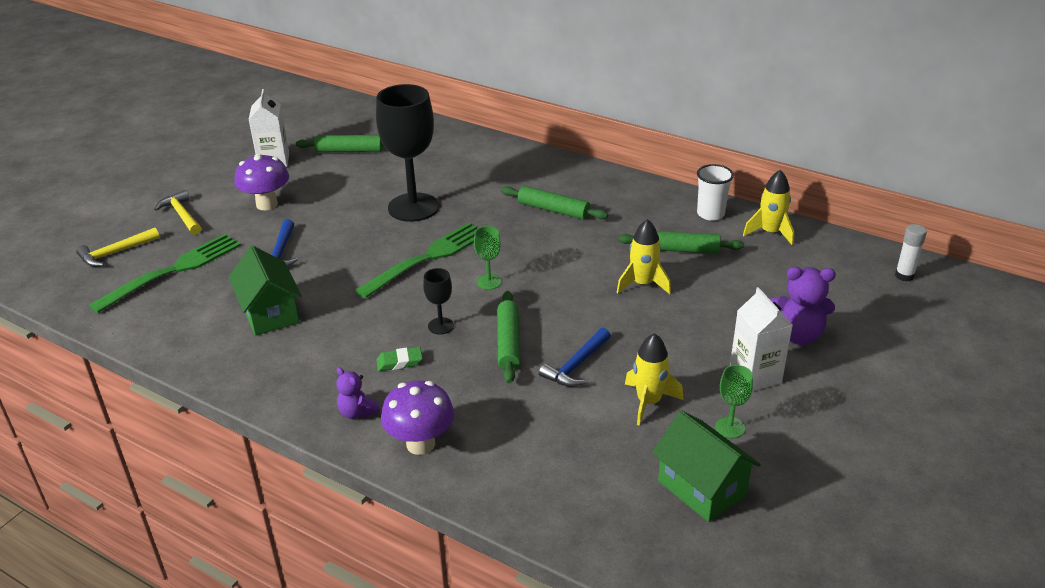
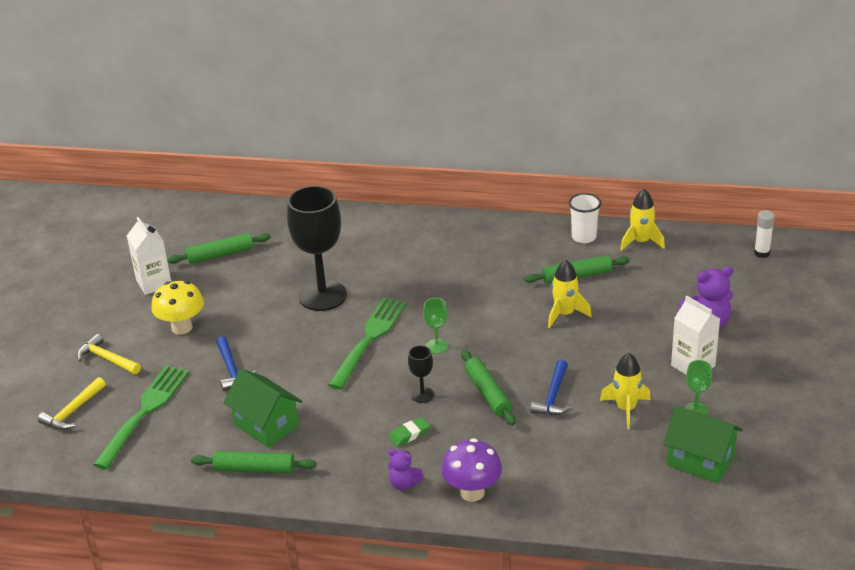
camera: 20 degrees left, 0 degrees up
(267, 204) = (182, 327): purple mushroom -> yellow mushroom
(553, 210) = (449, 267): green rolling pin -> green rolling pin (254, 469)

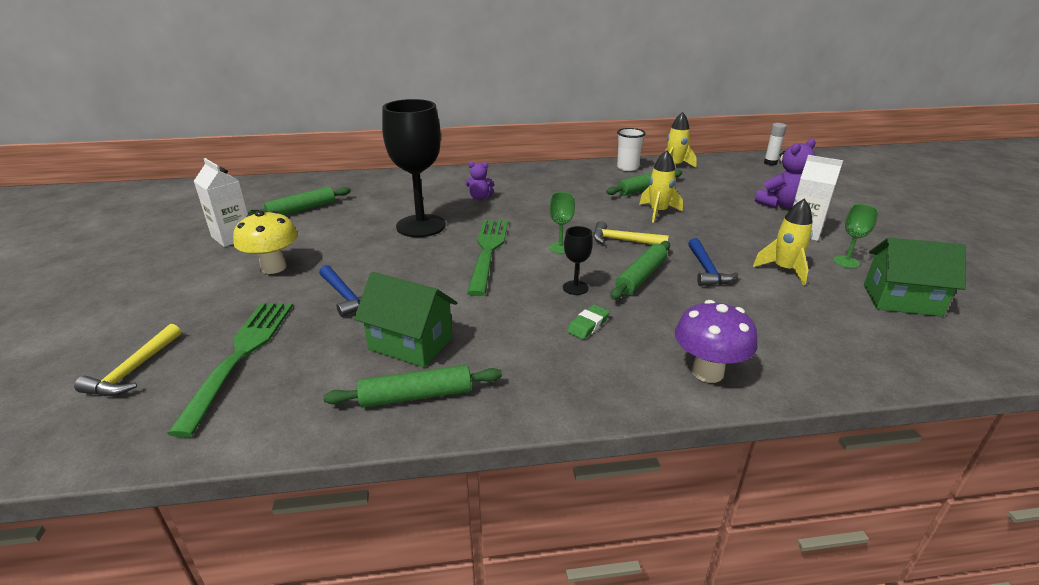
camera: 20 degrees left, 5 degrees down
(107, 359) = (182, 307): yellow hammer -> yellow hammer (623, 240)
(404, 484) = (620, 378): purple teddy bear -> purple teddy bear (480, 197)
(487, 393) = (641, 276): green rolling pin -> green rolling pin turned 75 degrees clockwise

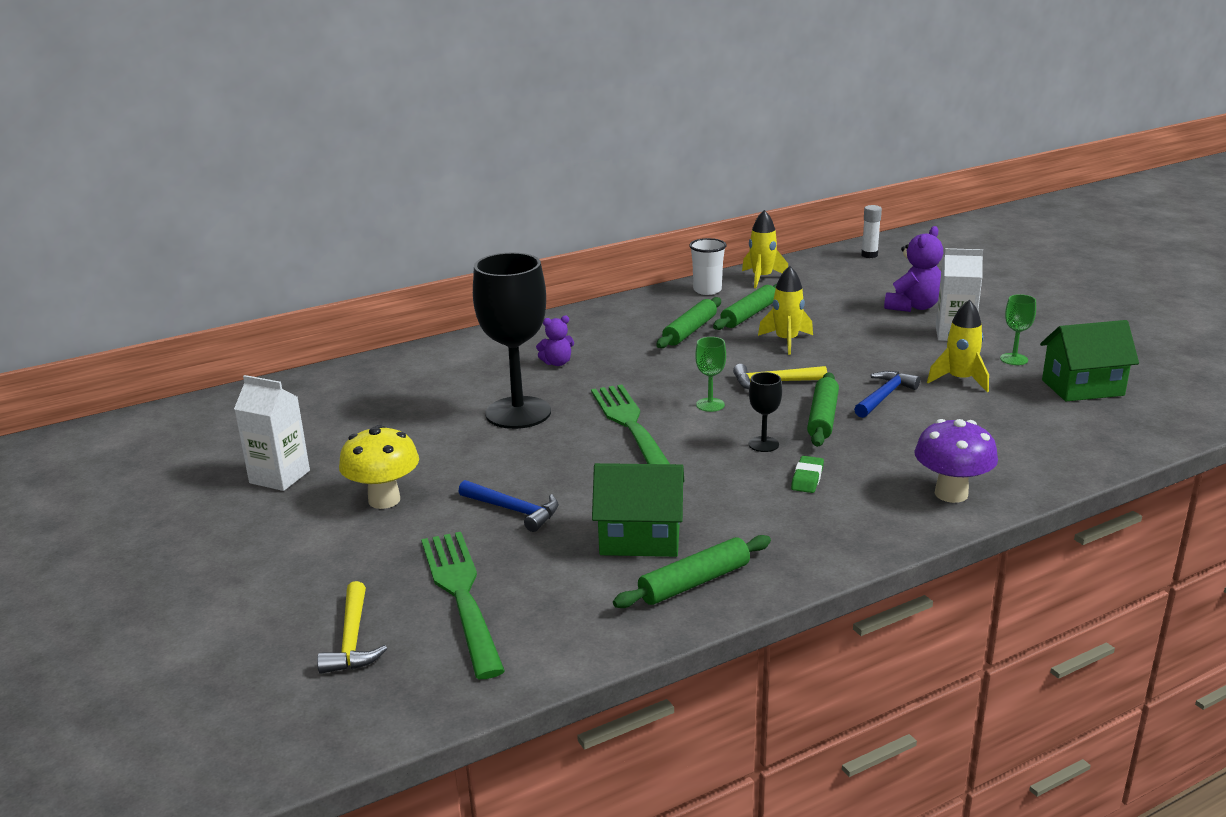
camera: 20 degrees left, 5 degrees down
(301, 210) = (333, 424): green rolling pin -> green rolling pin (690, 331)
(706, 270) = (884, 396): blue hammer -> blue hammer turned 120 degrees counterclockwise

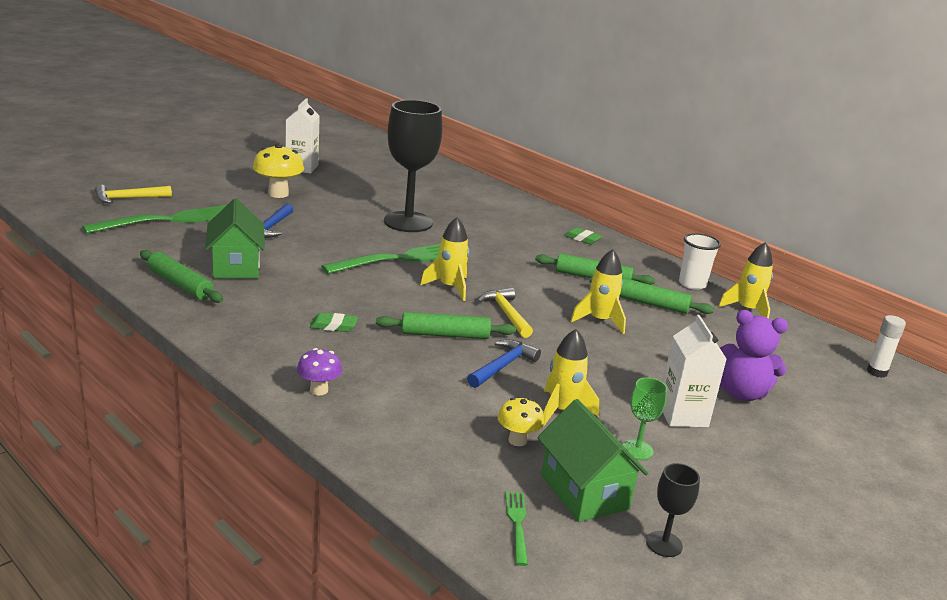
camera: 70 degrees right, 0 degrees up
(557, 363) = (497, 230): purple teddy bear -> none
(590, 322) = (582, 239): none -> green eraser
(710, 405) = (450, 287): green goblet -> yellow rocket
(763, 444) = (387, 309): black goblet -> black goblet (664, 544)
(884, 396) = (503, 366): blue hammer -> blue hammer turned 75 degrees counterclockwise
(951, 494) = (319, 390): purple mushroom -> purple mushroom, size x0.61
(1015, 405) = (517, 440): none -> yellow mushroom
(1137, 419) = (517, 524): none -> green fork

